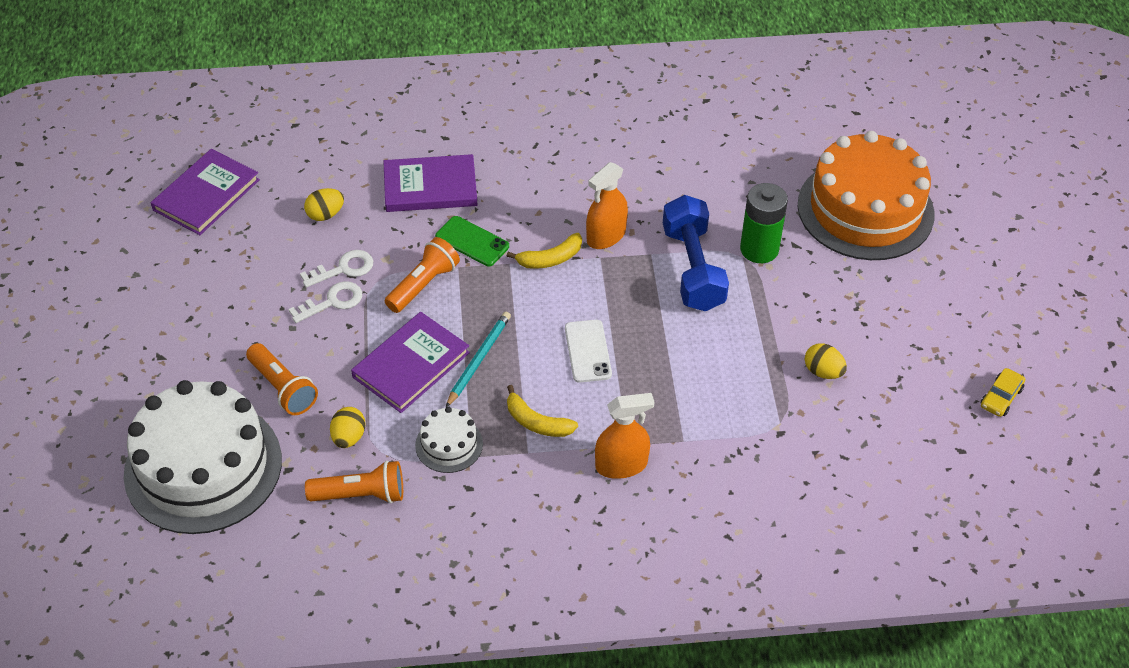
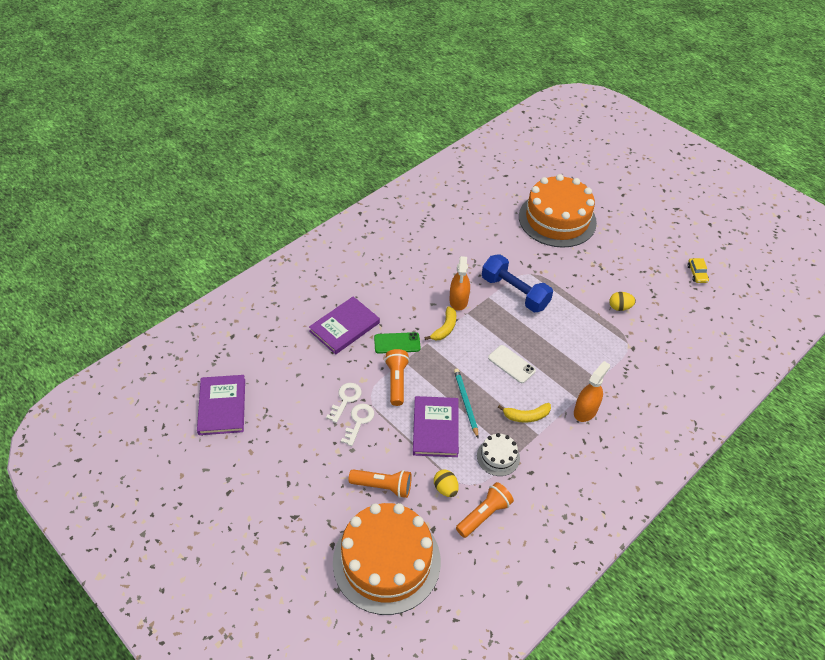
camera: 40 degrees left, 0 degrees up
(203, 467) = (386, 561): white cake -> orange cake
(325, 214) = (304, 376): yellow egg -> none
(759, 249) = (533, 265): green battery -> none

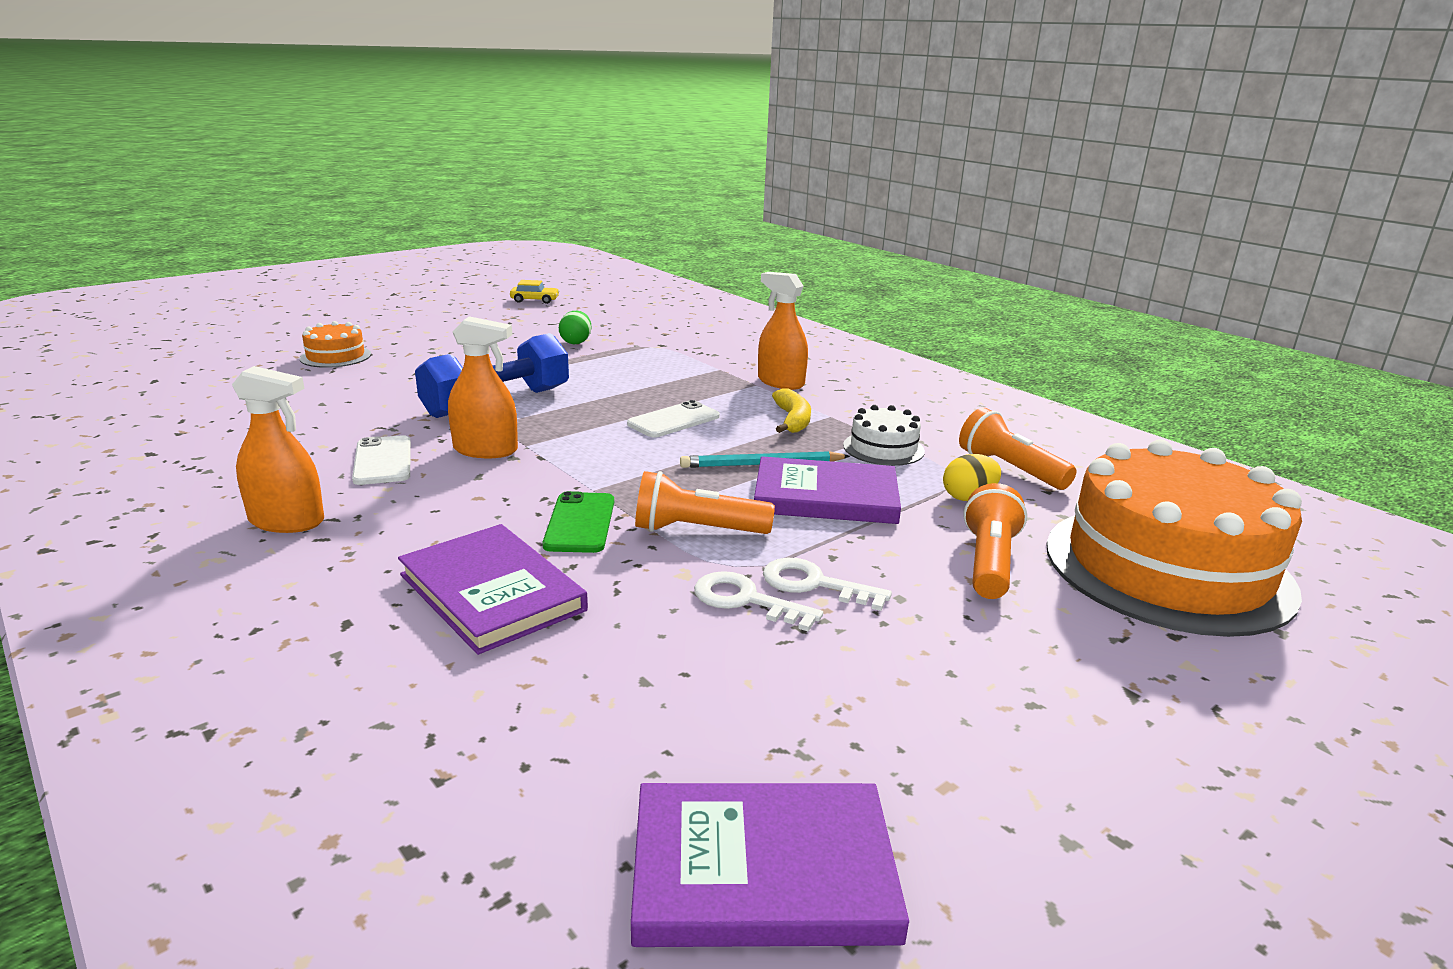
camera: 85 degrees left, 25 degrees down
(386, 260) = (286, 521): none -> orange spray bottle
(440, 271) = (383, 461): none -> white phone
(445, 328) = (558, 469): yellow banana -> none
(557, 219) = (335, 356): orange cake -> orange cake, size x0.44
(619, 307) = (576, 342): yellow egg -> green egg

